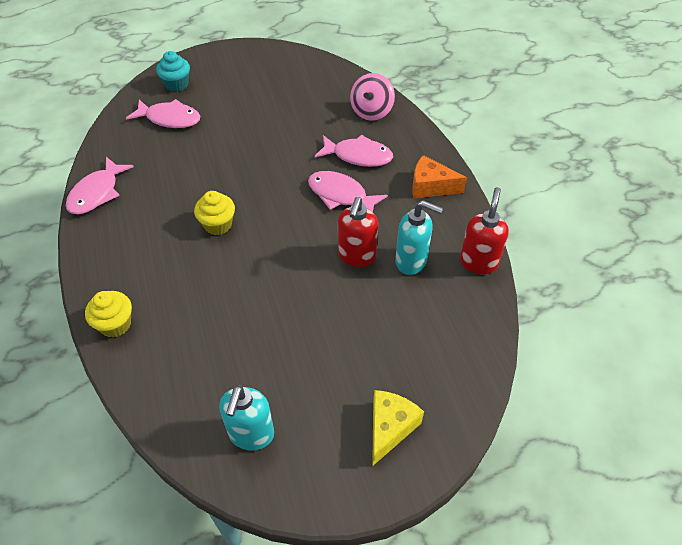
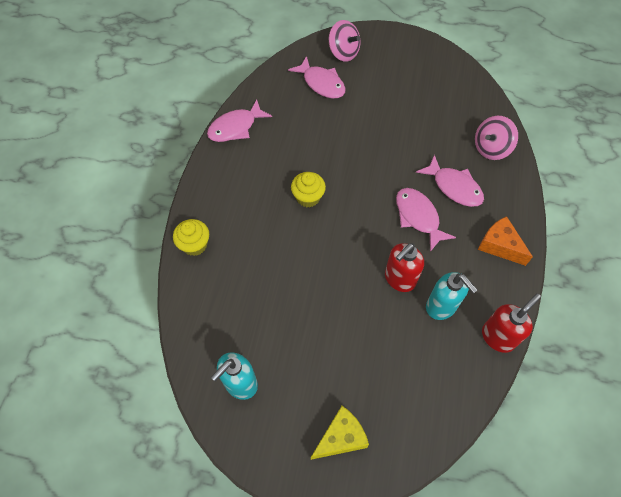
camera: 30 degrees right, 10 degrees up
(176, 84) = (343, 53): turquoise cupcake -> pink spinning top

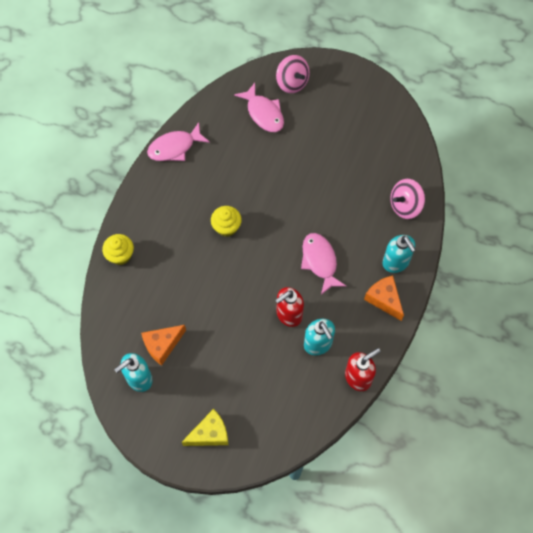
camera: 10 degrees right, 5 degrees up
(261, 338) = (162, 345): none -> orange cheese
(454, 187) = (360, 238): pink fish -> none
(500, 205) = (396, 262): none -> turquoise soap dispenser

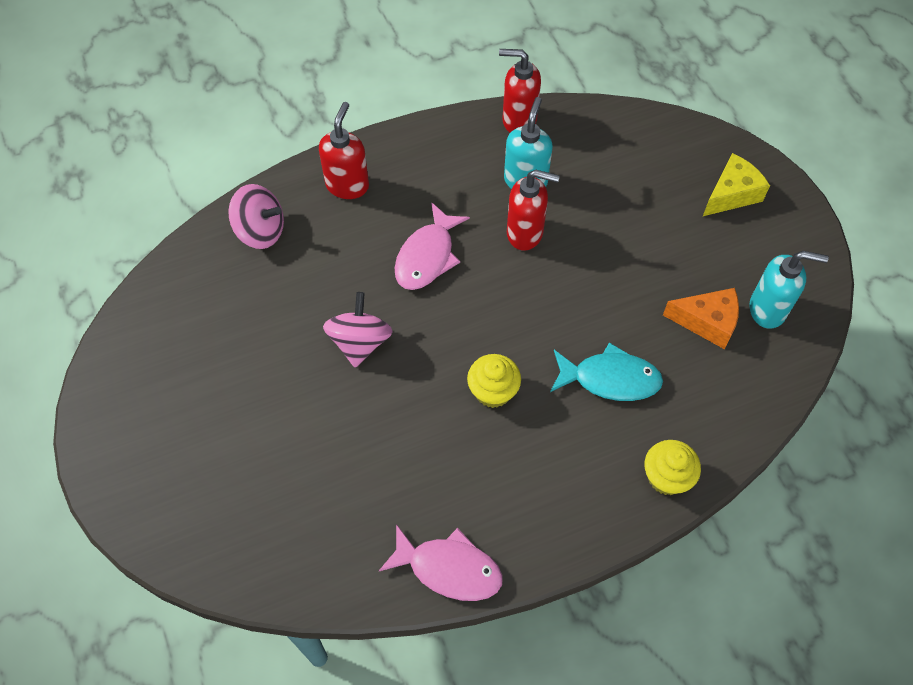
camera: 135 degrees left, 5 degrees down
(182, 277) = (610, 379): none -> turquoise fish
(210, 433) = (731, 194): yellow cheese -> yellow cheese turned 120 degrees clockwise
(263, 113) = (277, 503): pink fish -> none
(292, 82) = (187, 512): pink spinning top -> pink spinning top (360, 342)
(384, 299) = (405, 163): orange cheese -> none
(396, 262) = (347, 185): turquoise soap dispenser -> red soap dispenser

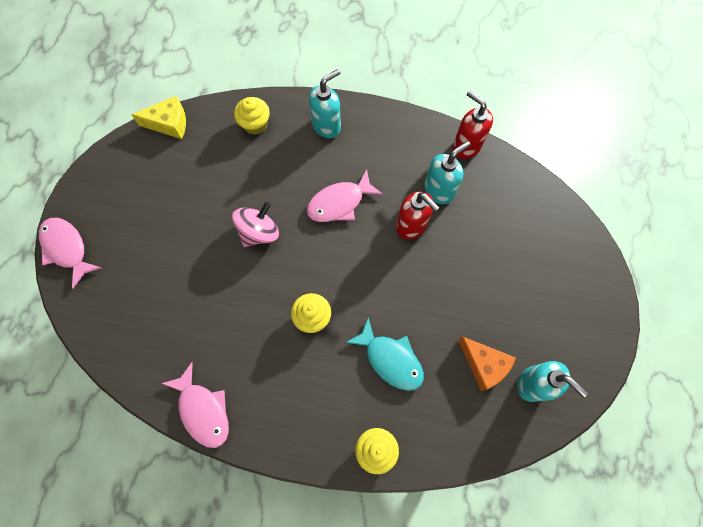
camera: 35 degrees right, 10 degrees up
(133, 507) = (67, 248): none -> pink fish
(260, 231) = (255, 124): pink spinning top -> yellow cupcake
(347, 185) = (326, 126): red soap dispenser -> turquoise soap dispenser
(731, 194) = (571, 287): yellow cheese -> yellow cheese (169, 123)

